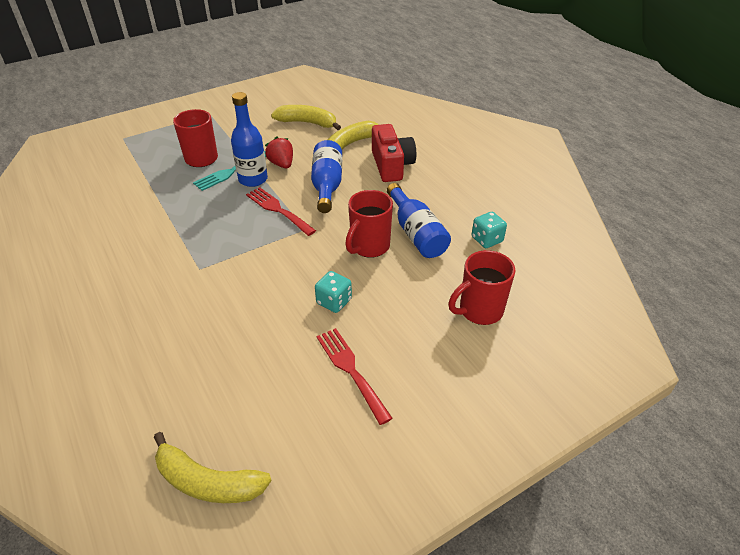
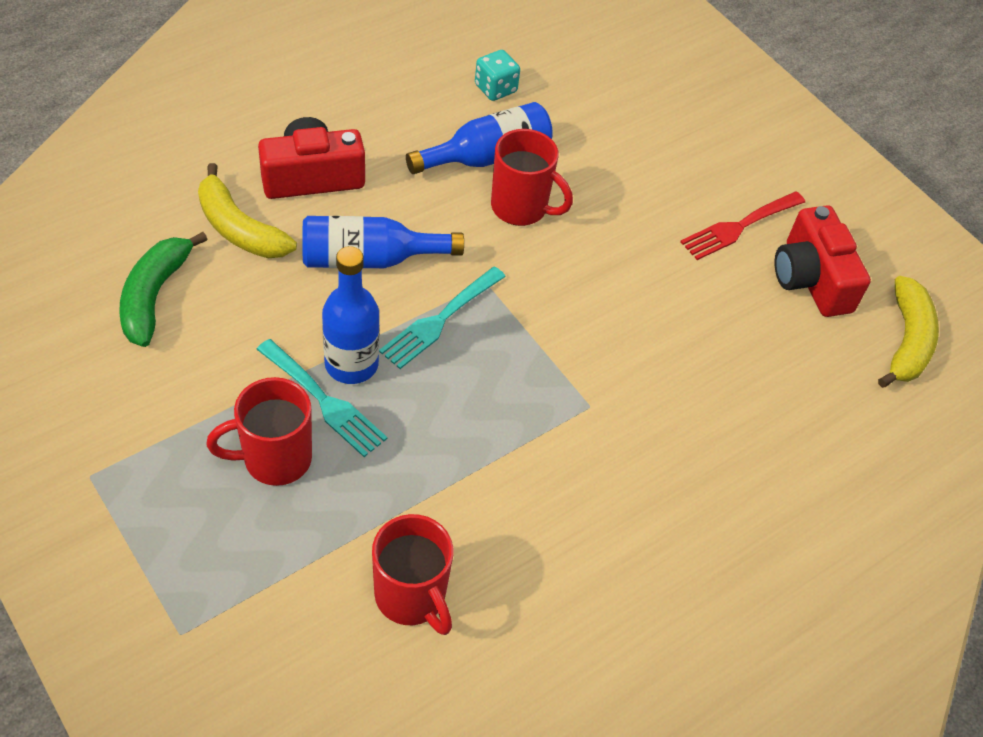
camera: 100 degrees left, 10 degrees up
(278, 210) = (440, 320): red fork -> turquoise fork
(281, 164) = (303, 326): red strawberry -> none
(289, 415) = (811, 279): none -> red camera
(307, 123) = (154, 296): yellow banana -> green banana
(334, 301) = (633, 244): turquoise dice -> none
(479, 311) = (627, 111): red mug -> red mug (411, 597)

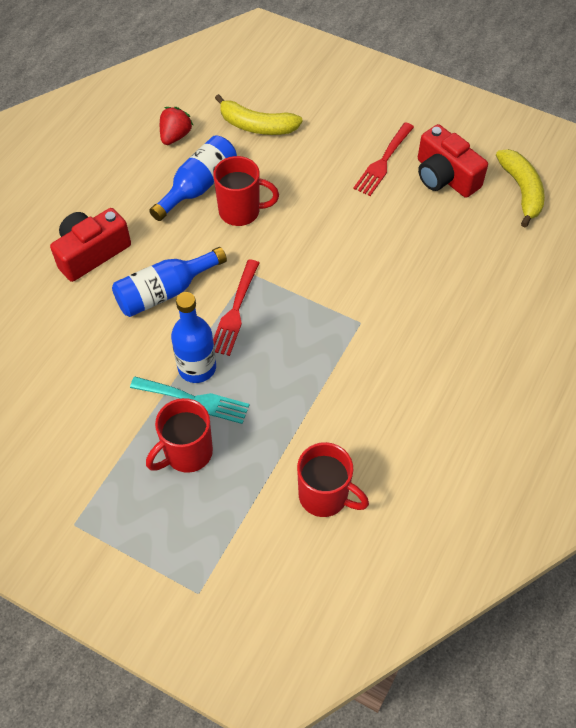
camera: 20 degrees left, 5 degrees up
(154, 296) = (38, 384): green banana -> none
(239, 228) = (65, 311): yellow banana -> yellow banana (257, 126)
(440, 320) = (235, 311): turquoise fork -> red fork
(495, 89) = (175, 136): turquoise dice -> red strawberry

